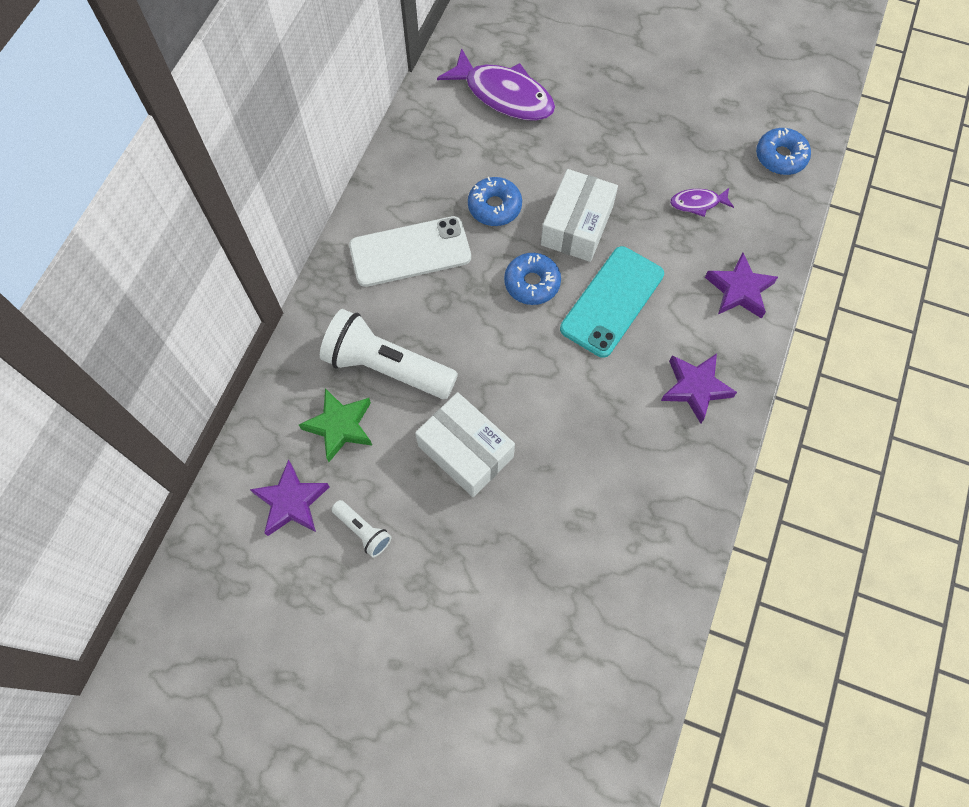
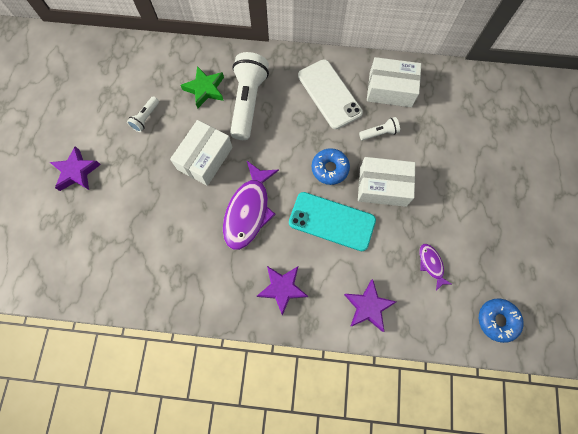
camera: 75 degrees right, 5 degrees up
(291, 502) = (156, 79): purple star -> purple star (77, 172)
(429, 173) = (390, 89): none -> white box
(494, 206) = (379, 133): blue donut -> white flashlight
(504, 95) = (470, 118): purple fish -> purple fish (248, 211)

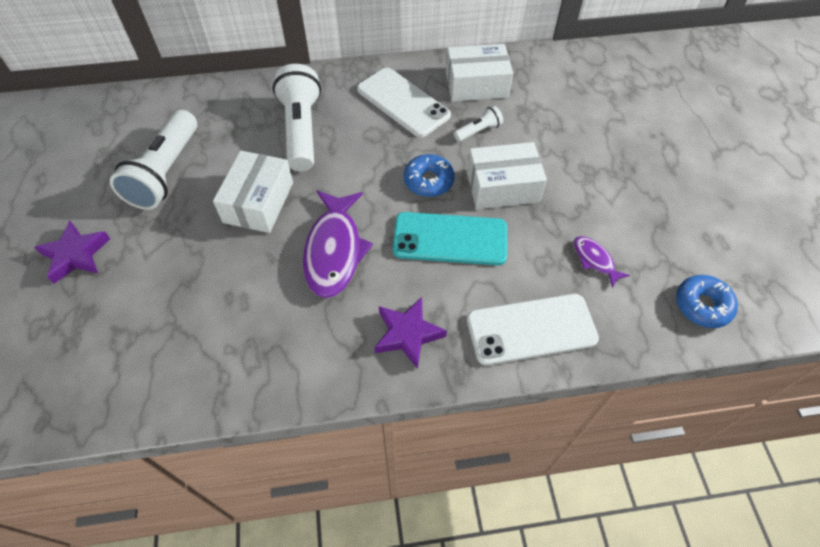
camera: 15 degrees left, 15 degrees down
(146, 118) = (165, 173): white flashlight -> white flashlight, size x2.14
(205, 89) = (240, 126): green star -> none
(368, 306) = (531, 329): purple star -> white phone

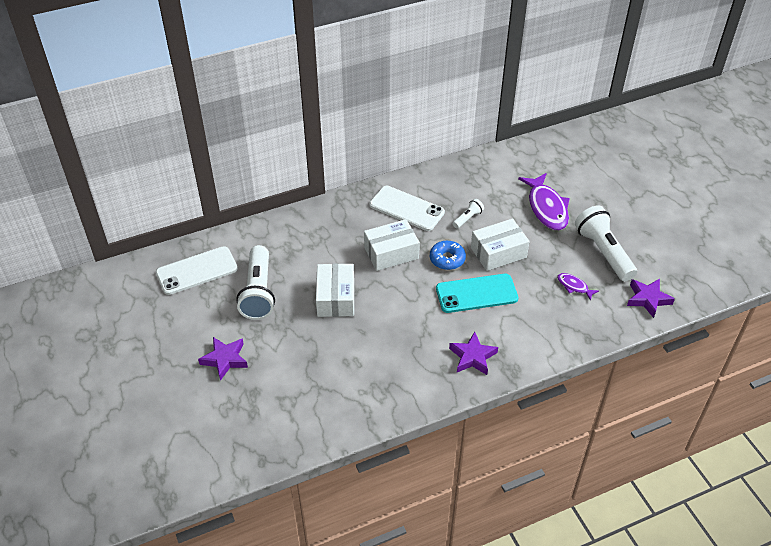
camera: 15 degrees left, 10 degrees down
(301, 130) = (342, 243): white flashlight -> white flashlight (603, 252)
(334, 251) = (403, 318): purple fish -> purple fish (546, 208)
(476, 84) = (453, 185): white box -> white box (391, 253)
(531, 329) = (548, 336): white phone -> white phone (197, 271)
(702, 305) = (648, 299): blue donut -> purple star

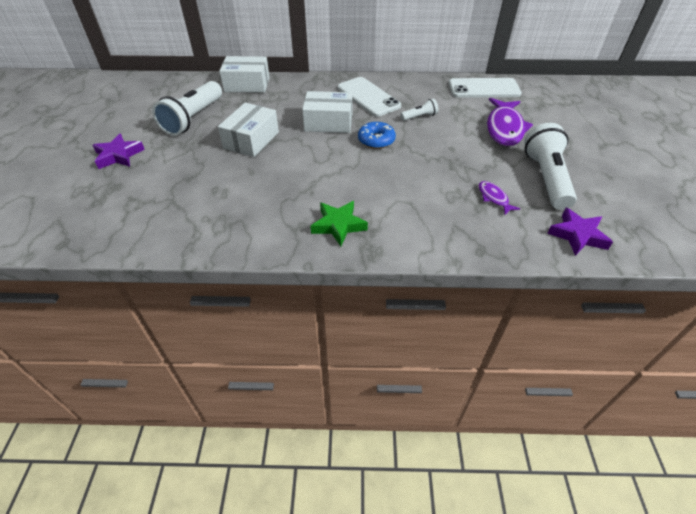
camera: 25 degrees right, 0 degrees up
(197, 271) = (162, 93): white phone -> white phone (484, 88)
(473, 357) = (338, 225): purple star -> green star
(476, 293) = (384, 174): turquoise phone -> none
(498, 253) = (430, 149): white box -> white box (247, 84)

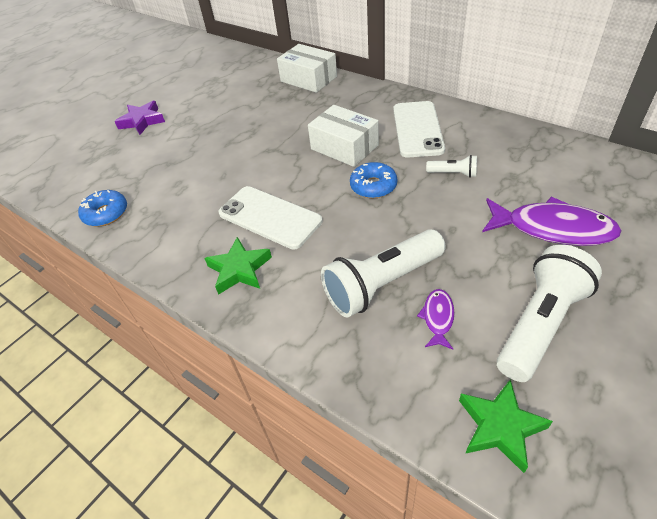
camera: 40 degrees right, 0 degrees up
(170, 235) = (106, 213): none -> blue donut
(193, 119) = (229, 103): white flashlight -> white flashlight (382, 284)
(251, 140) = (254, 142): white box -> none
(484, 88) = (581, 162): white phone -> white phone (270, 217)
(504, 128) = (553, 229): purple fish -> purple fish turned 120 degrees counterclockwise
(577, 235) = (500, 427): purple star -> green star

